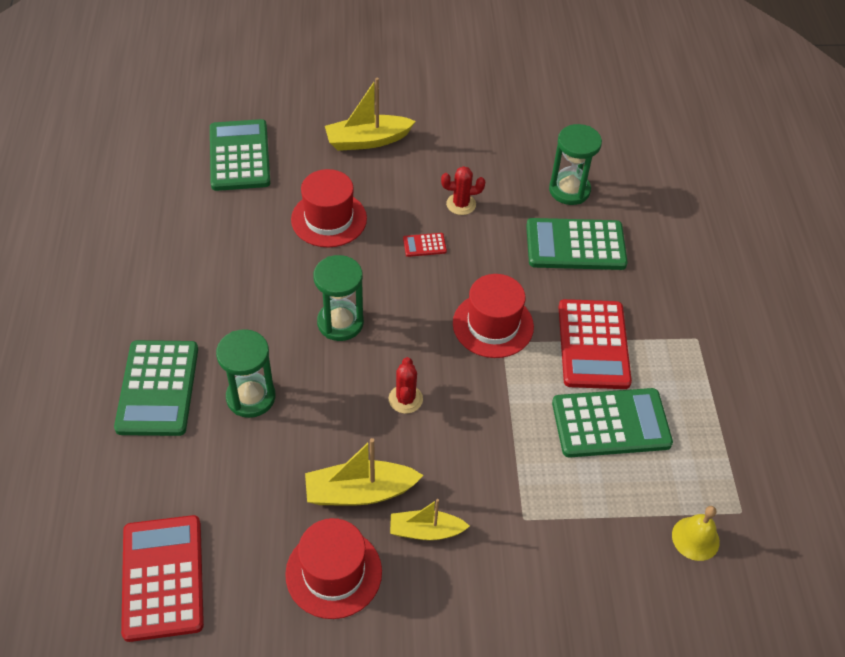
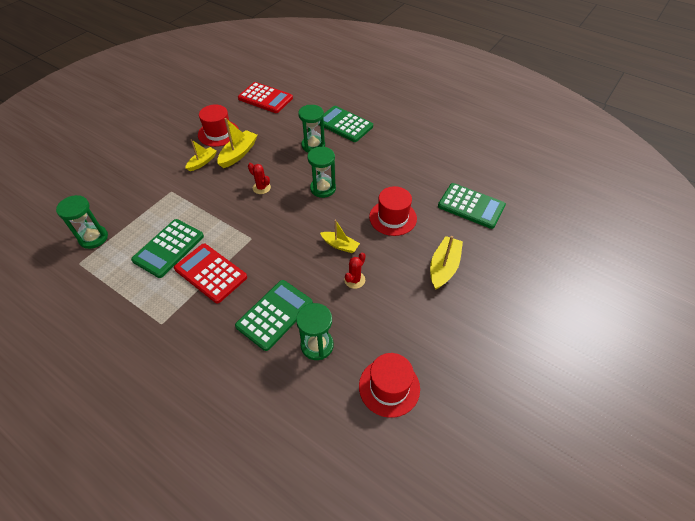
camera: 130 degrees right, 0 degrees up
(424, 245) = (340, 245): red calculator -> yellow boat
(493, 325) = (264, 241): red hat -> red hat (389, 387)
(695, 538) = (93, 238): yellow bell -> green hourglass

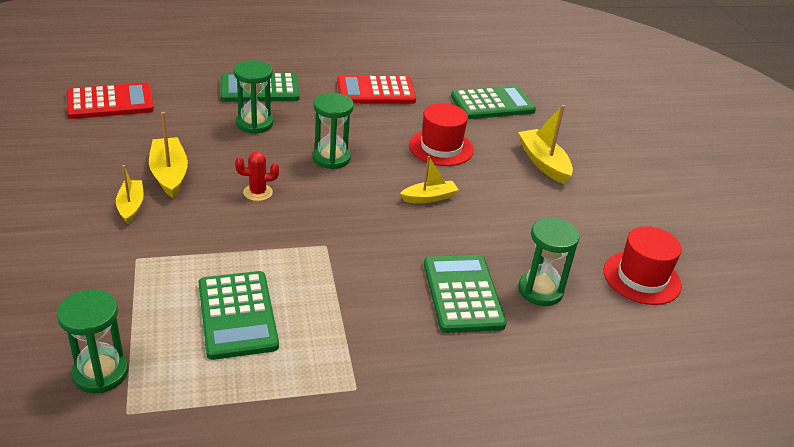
camera: 50 degrees left, 15 degrees down
(210, 273) = (333, 304): red calculator -> red calculator (376, 91)
(218, 133) = (101, 166): red hat -> none
(354, 280) = (488, 217): red cactus -> none

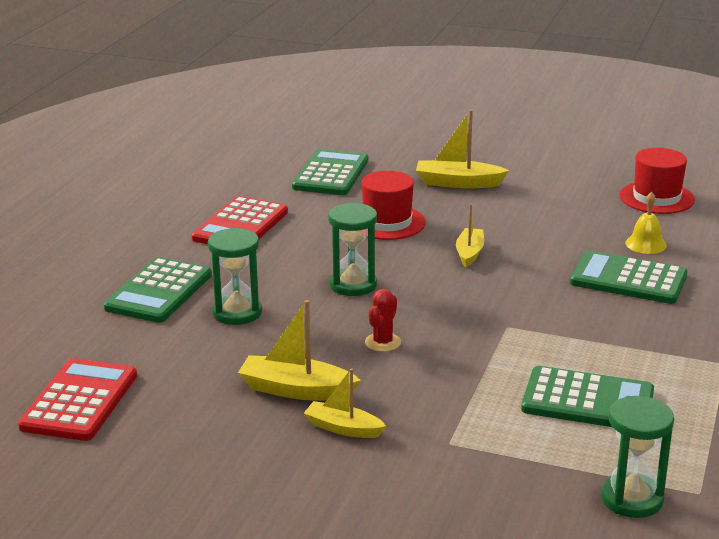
camera: 55 degrees left, 10 degrees down
(540, 290) = (645, 244): green hourglass -> yellow bell

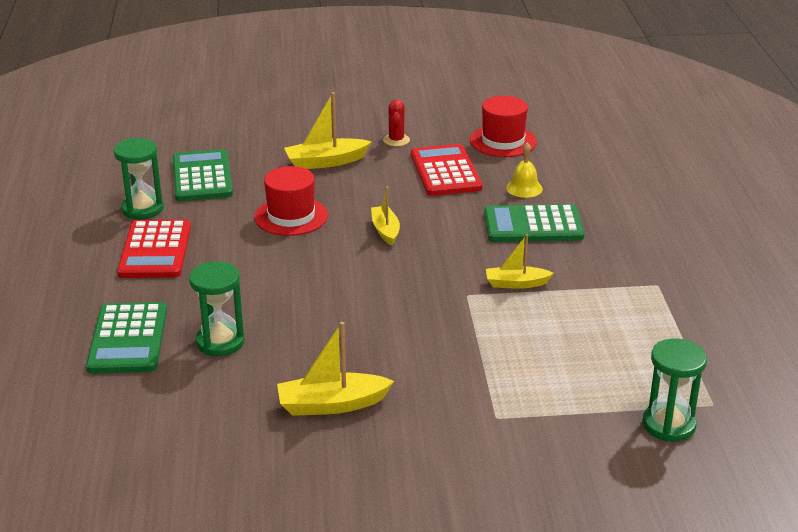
camera: 25 degrees left, 5 degrees up
(80, 401) = (138, 473): red calculator -> red calculator (445, 171)
(343, 428) = (399, 430): yellow boat -> yellow boat (516, 283)
(353, 285) = (306, 287): green hourglass -> green hourglass (142, 209)
(383, 342) = (373, 337): red cactus -> red cactus (396, 140)
(587, 401) = (577, 347): green calculator -> none

